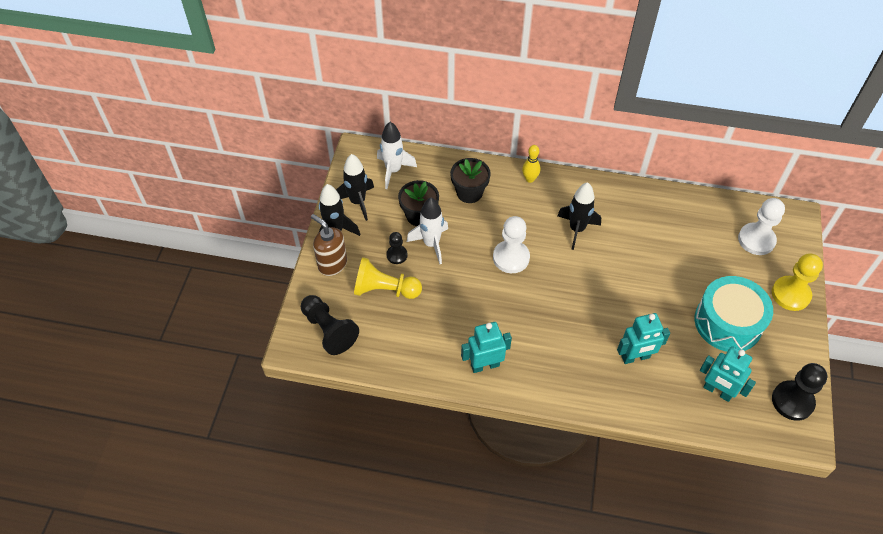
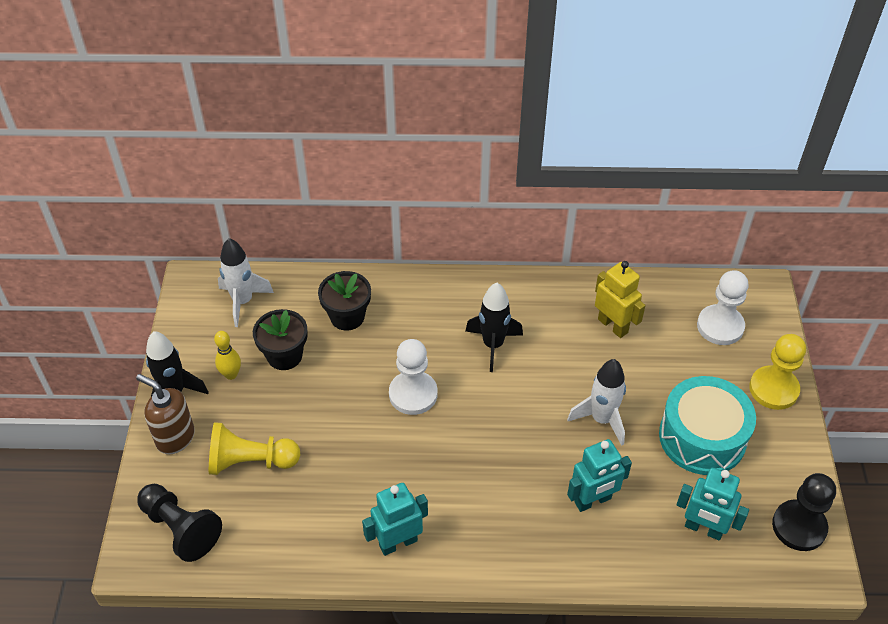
camera: 10 degrees left, 5 degrees down
(357, 202) = (200, 349): black rocket -> none
(397, 255) = (261, 413): black pawn -> none
(431, 244) = (305, 391): white rocket -> white rocket (601, 419)
(530, 179) = (423, 288): yellow bowling pin -> yellow bowling pin (231, 374)
(672, 228) = (613, 325): none -> yellow robot

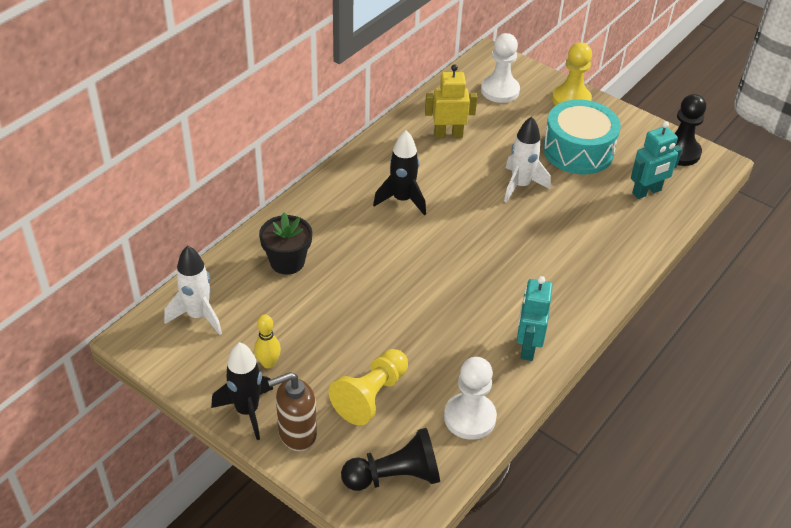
camera: 55 degrees left, 5 degrees down
(284, 356) = (285, 319): black flower pot -> none
(413, 394) = (402, 266): white pawn -> white pawn (469, 417)
(593, 501) = (581, 228): turquoise robot -> none

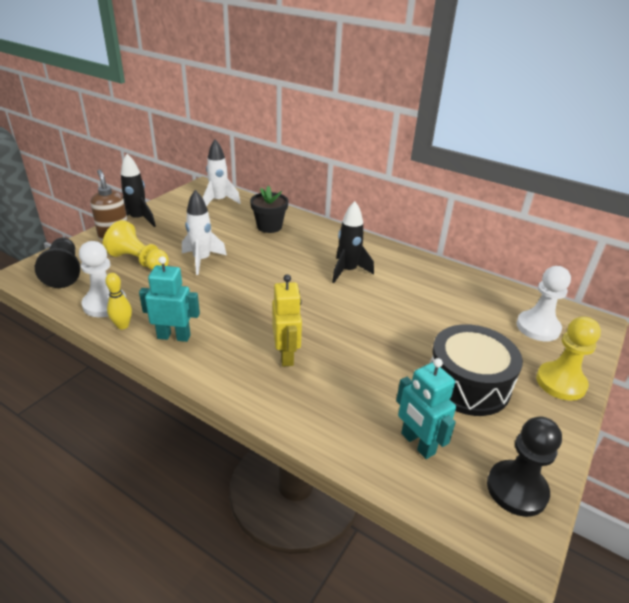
camera: 85 degrees right, 10 degrees down
(268, 363) = (176, 224): yellow bowling pin -> yellow bowling pin (122, 325)
(448, 134) = (446, 294): yellow robot -> yellow robot (286, 355)
(520, 185) = (390, 338): white rocket -> white rocket (202, 260)
(578, 150) = (467, 384): turquoise drum -> black drum

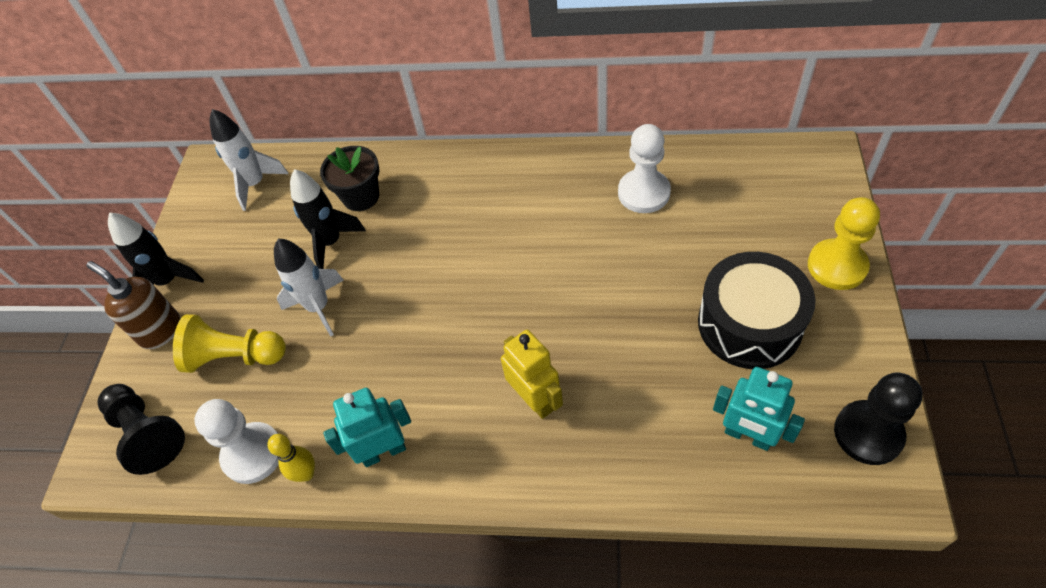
camera: 20 degrees left, 20 degrees up
(348, 271) = (514, 223): black rocket -> black rocket (331, 242)
(538, 327) = (774, 196): white pawn -> white pawn (643, 193)

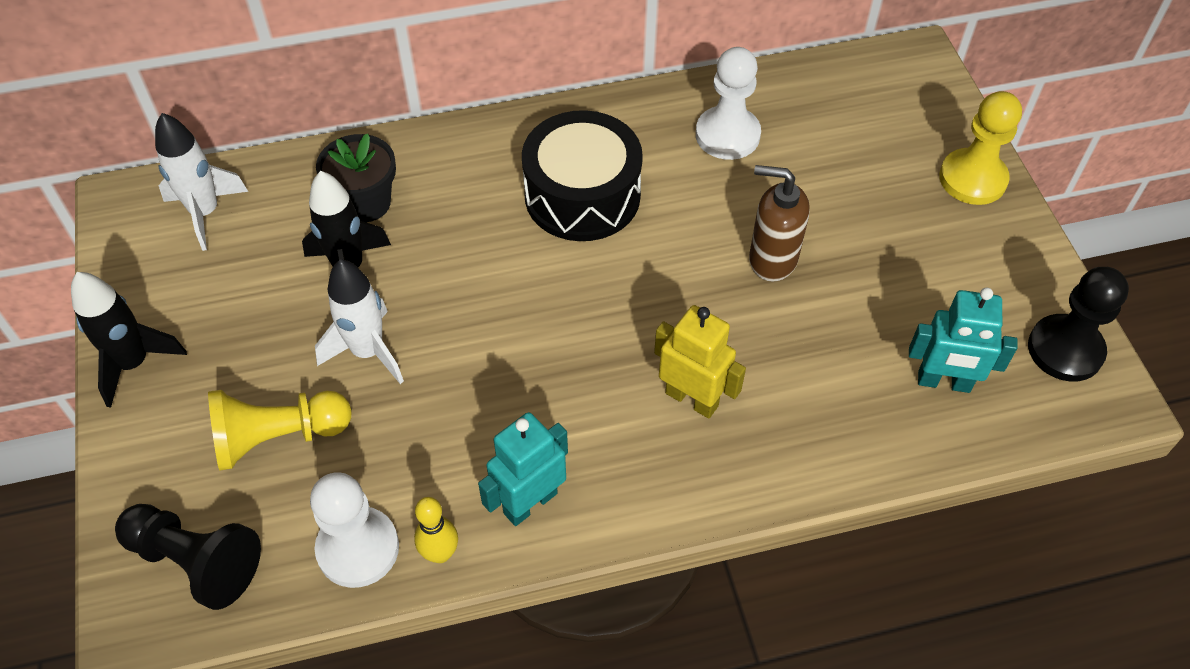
camera: 25 degrees left, 0 degrees up
(160, 330) = (152, 429): brown soap dispenser -> brown soap dispenser (772, 259)
(749, 324) = (902, 261): black drum -> black drum (582, 195)

